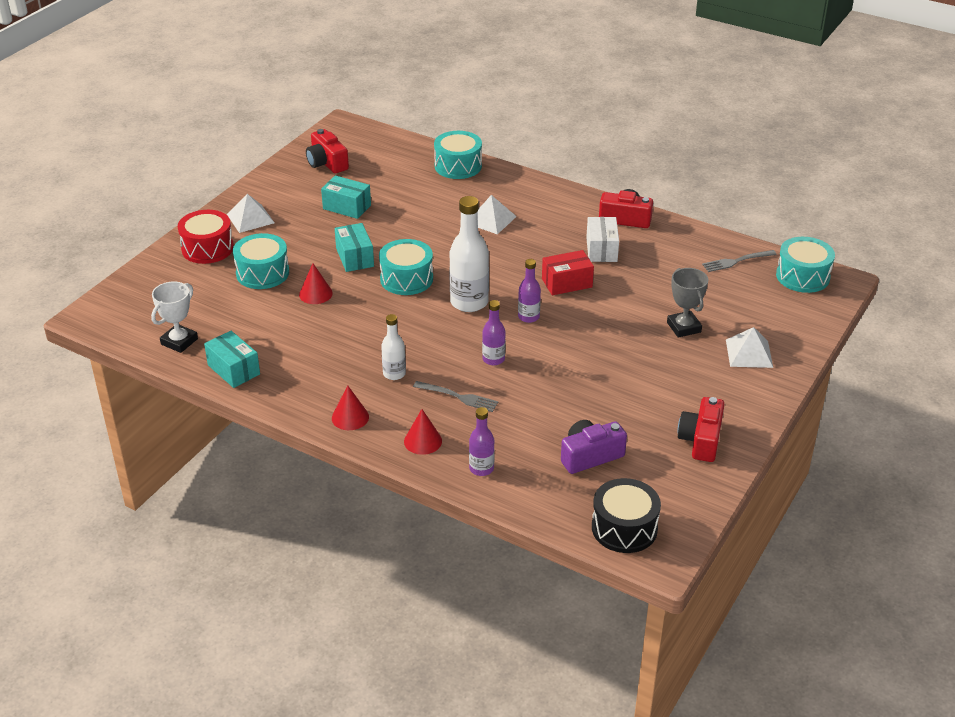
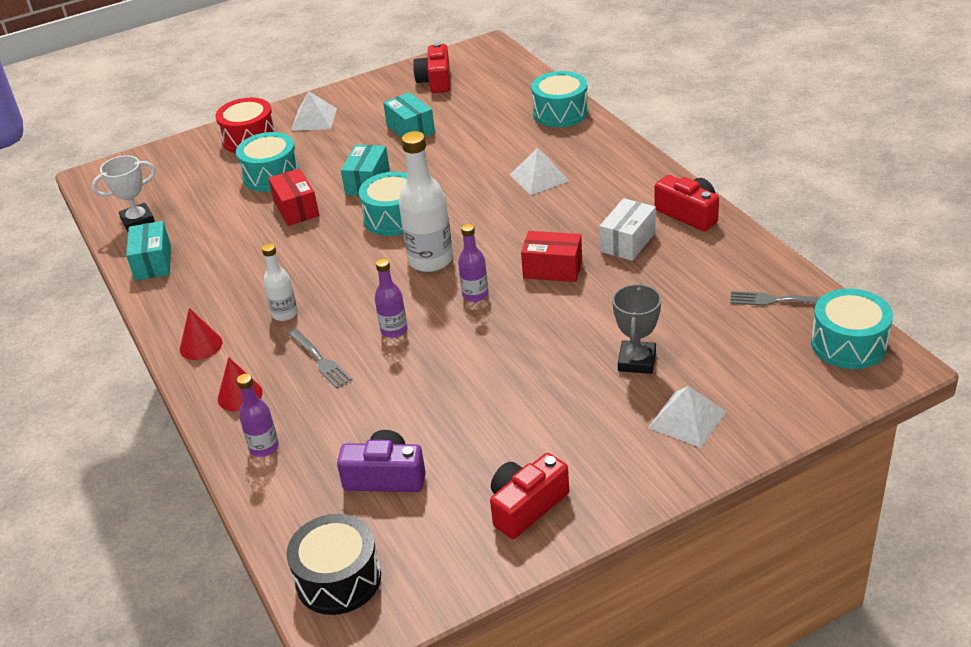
camera: 35 degrees right, 0 degrees up
(315, 294) = (296, 209): red cone -> red box

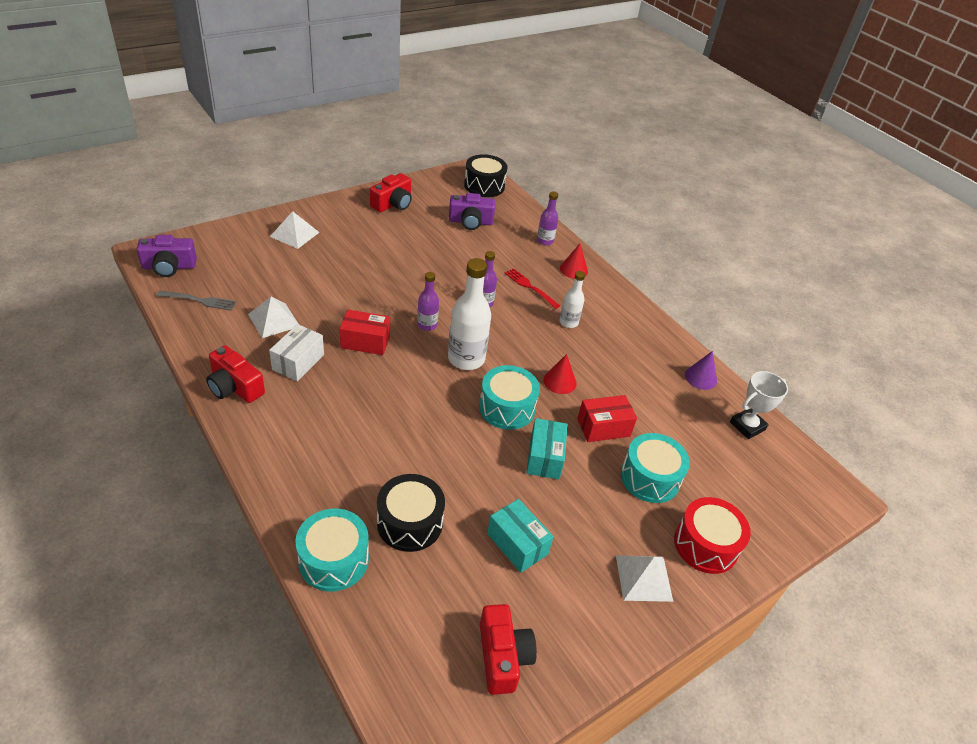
camera: 165 degrees right, 5 degrees up
(153, 262) = (700, 377): turquoise box -> purple cone
(201, 345) = (618, 304): red cone -> red cone (559, 381)
(296, 209) = (603, 427): red box -> red box turned 75 degrees counterclockwise
(320, 359) = (530, 287): grey fork -> red fork
(500, 134) = (410, 523): none -> black drum
(539, 177) = (368, 447): white pyramid -> white pyramid (274, 320)
(637, 361) = (316, 268): grey trophy -> none
(848, 344) = (169, 267): turquoise drum -> purple camera

